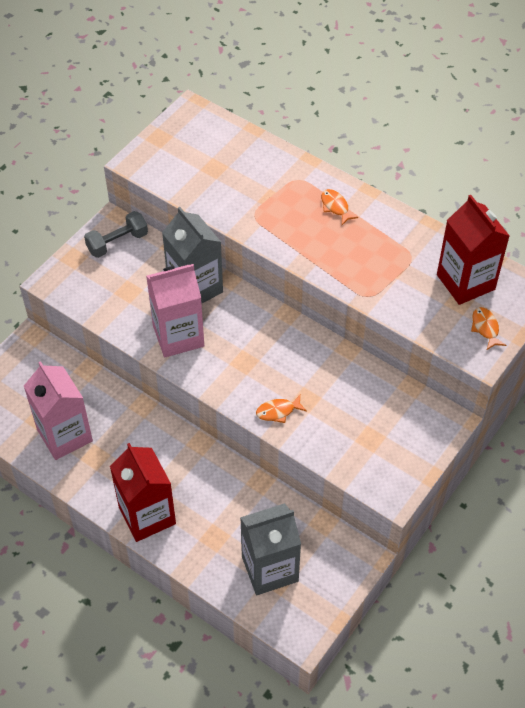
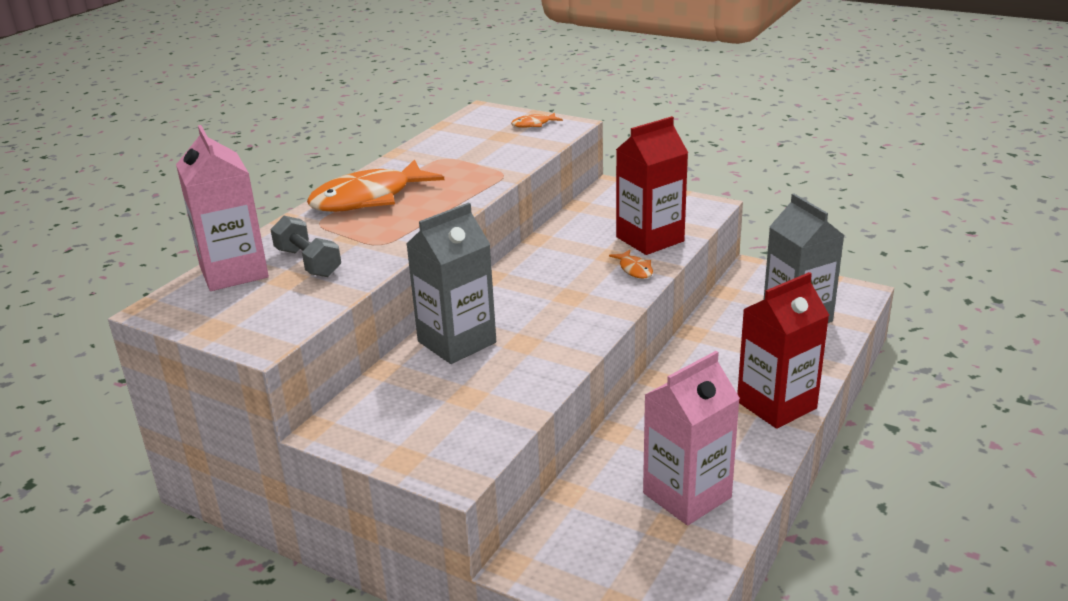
camera: 95 degrees left, 25 degrees down
(117, 242) = (372, 419): grey dumbbell -> grey dumbbell (308, 262)
(178, 336) = (541, 345): pink carton -> pink carton (234, 272)
(335, 207) = (368, 198): orange fish -> orange fish, size x2.34
(465, 282) = (476, 134): red carton -> red carton (650, 239)

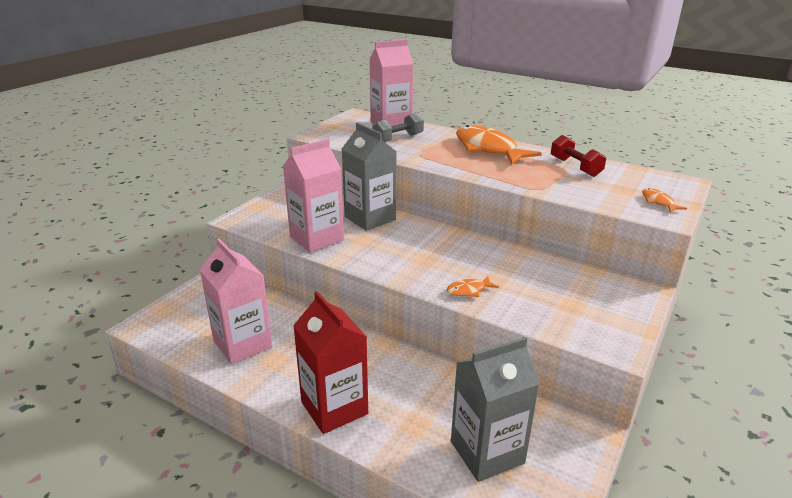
camera: 90 degrees right, 0 degrees up
(439, 153) = (575, 167): none -> red dumbbell
(521, 382) = (316, 238): none -> pink carton
(650, 239) = (528, 303): red carton -> none

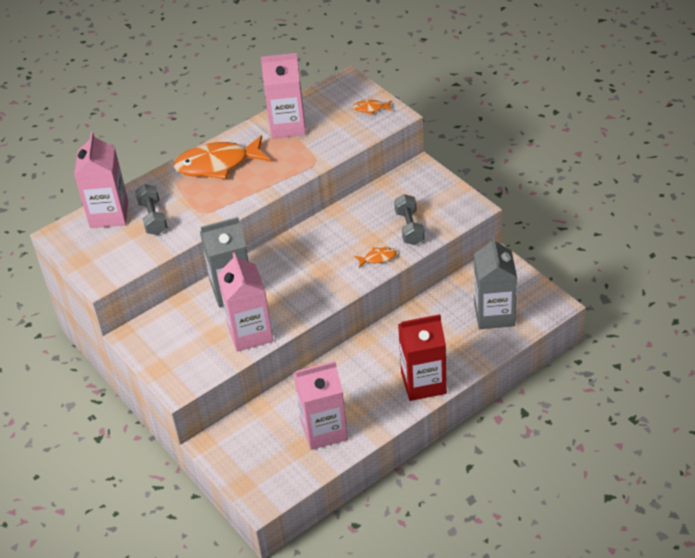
camera: 65 degrees left, 15 degrees up
(468, 290) = (378, 258): orange fish -> orange fish turned 105 degrees counterclockwise
(535, 303) = (409, 228): none -> grey dumbbell
(575, 167) = (287, 126): red dumbbell -> pink carton

